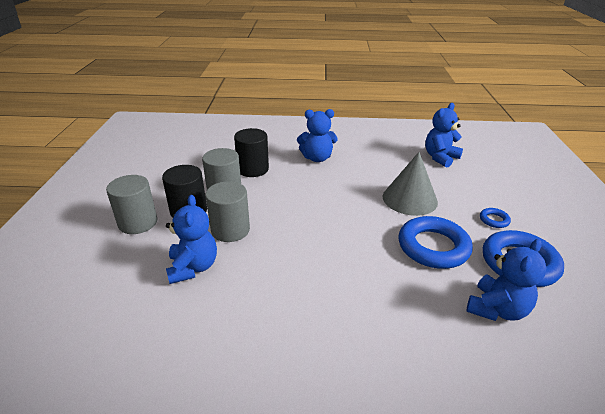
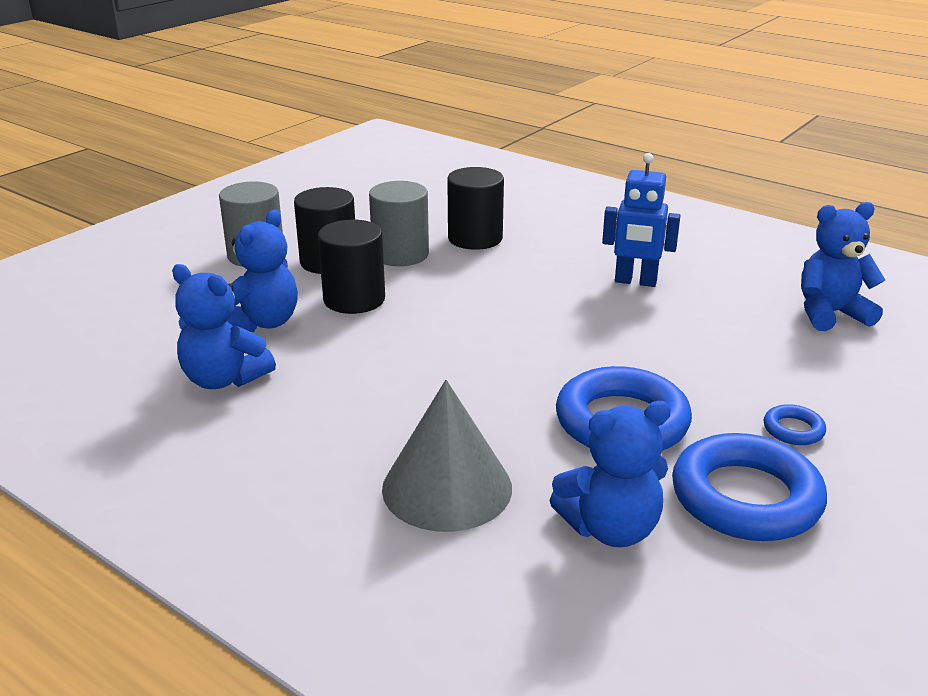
camera: 35 degrees right, 5 degrees down
(230, 230) = (354, 299): grey cylinder -> black cylinder
(317, 158) = (594, 252): blue teddy bear -> blue teddy bear (224, 379)
(352, 168) = (635, 282): none -> blue robot
(409, 199) = (676, 351): grey cone -> grey cone (447, 487)

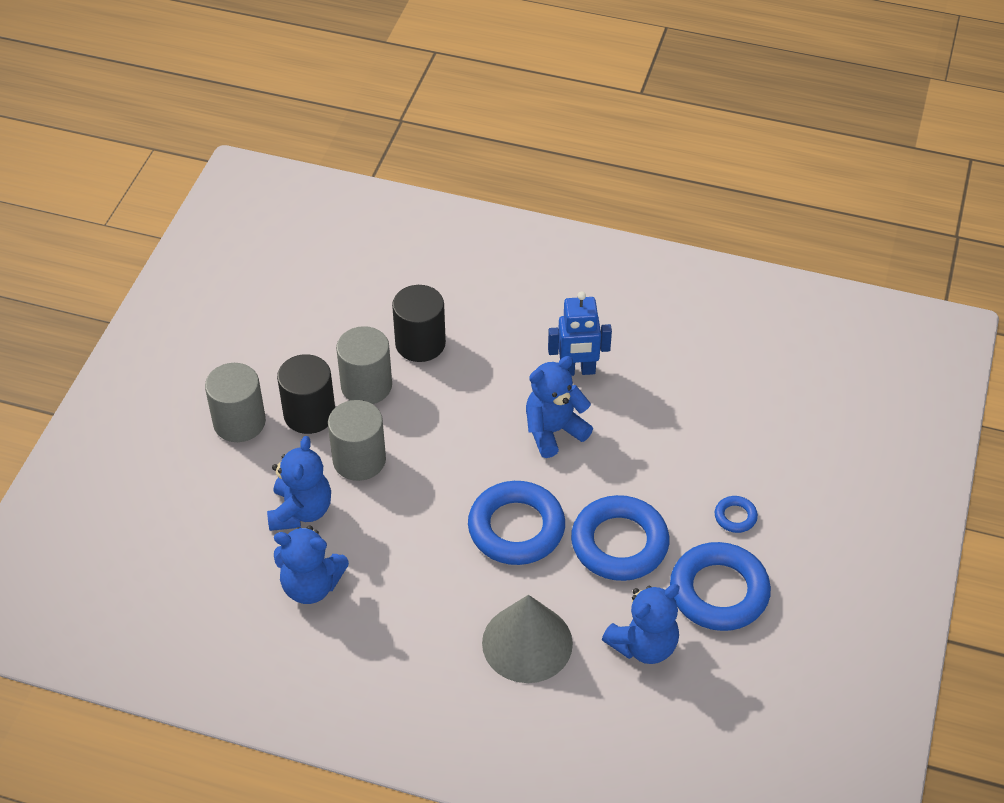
camera: 20 degrees left, 20 degrees up
(354, 299) = (359, 460): black cylinder -> grey cylinder
(496, 382) = (516, 528): none -> blue ring
(830, 314) = (736, 373): blue teddy bear -> blue teddy bear (554, 431)

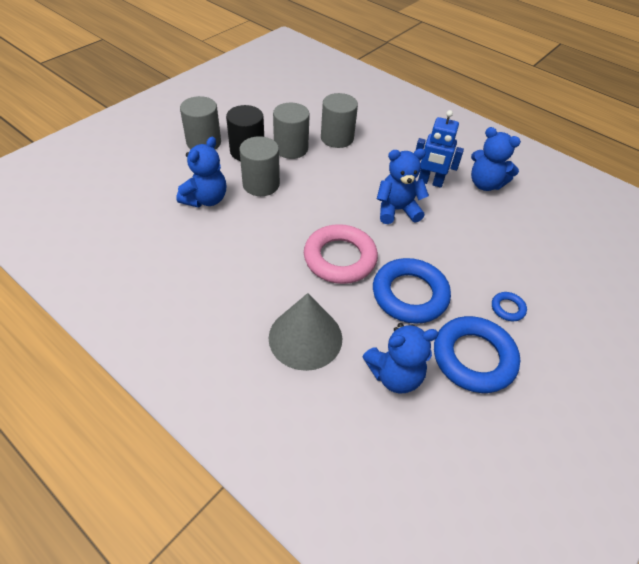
camera: 20 degrees right, 0 degrees up
(311, 586) = (181, 244): blue teddy bear -> blue teddy bear (485, 184)
(420, 343) = (337, 138): black cylinder -> grey cylinder
(516, 528) = (340, 258): blue ring -> pink ring

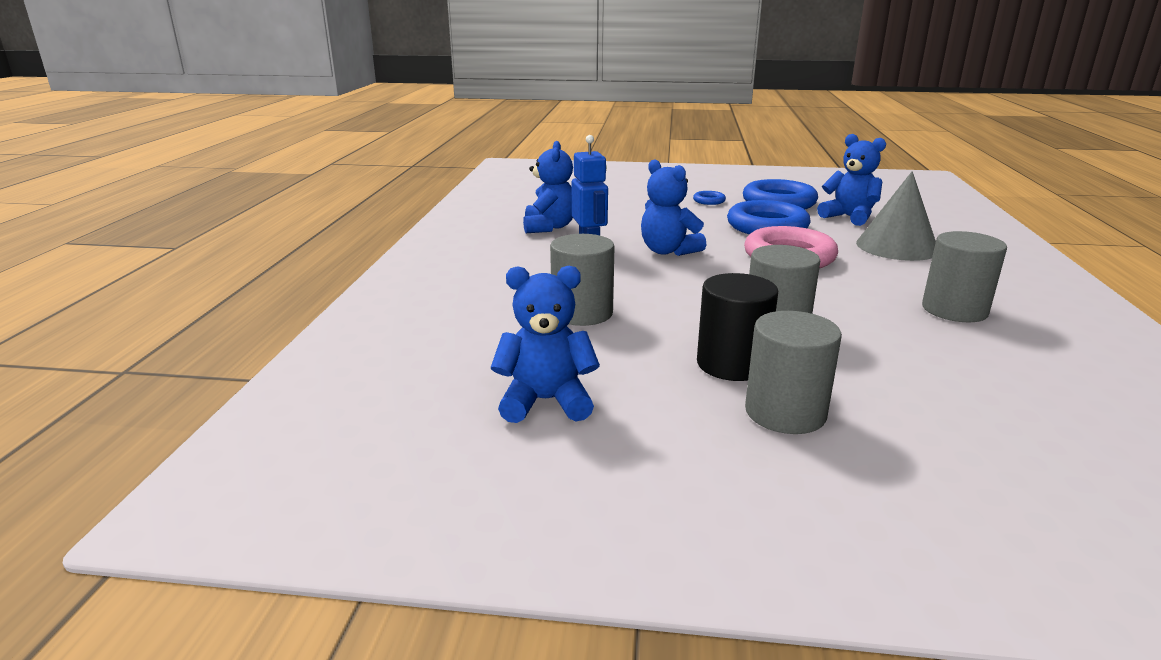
camera: 120 degrees left, 25 degrees down
(206, 199) = (880, 351): blue teddy bear -> blue teddy bear (546, 401)
(291, 148) = (663, 335): grey cylinder -> grey cylinder (954, 310)

